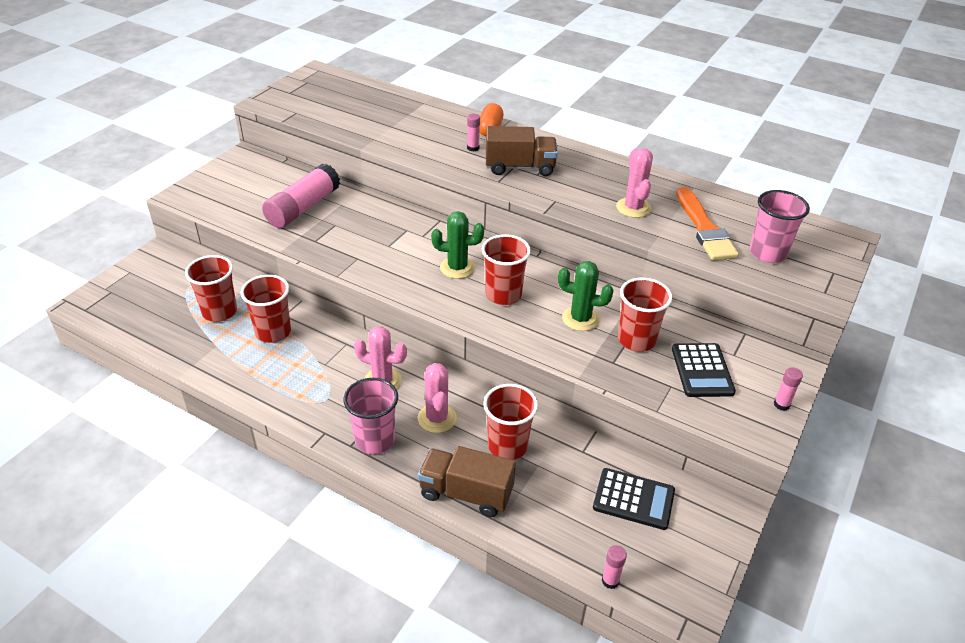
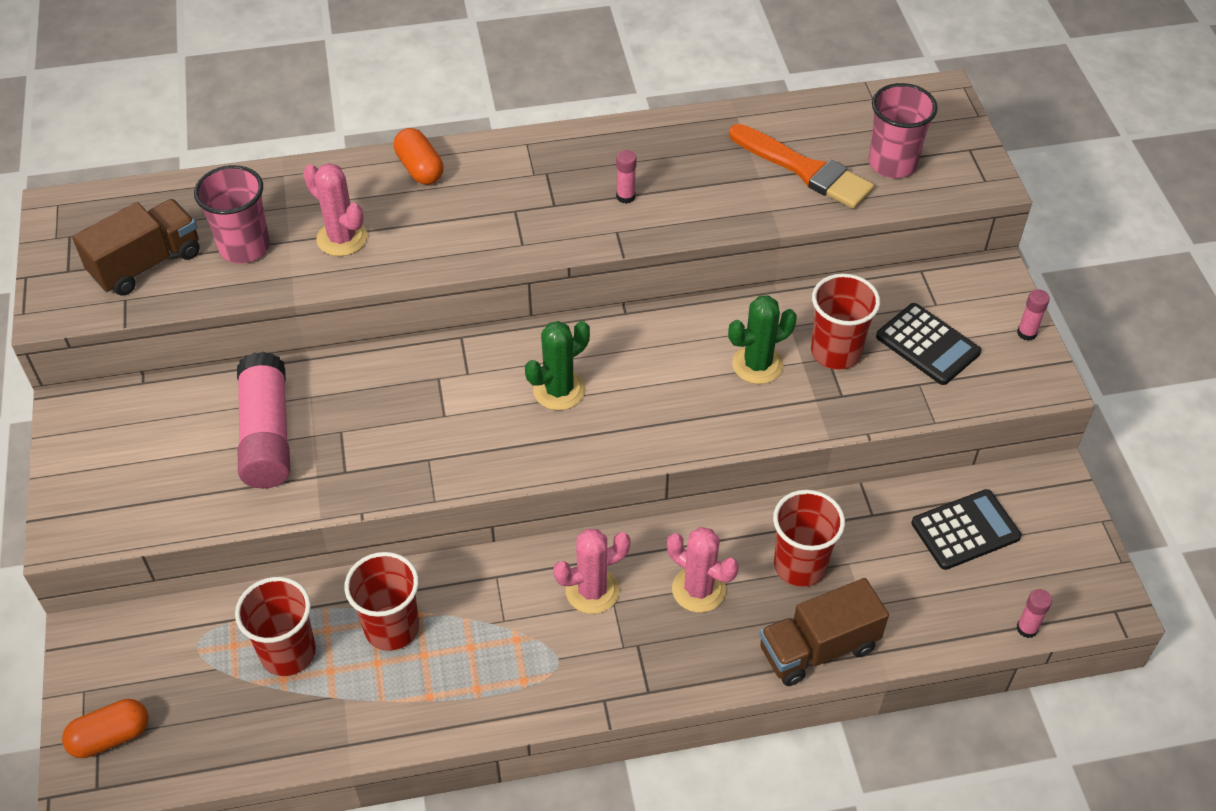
camera: 40 degrees left, 10 degrees up
(115, 295) = (111, 737): none -> orange capsule
(375, 440) = (666, 665): pink cup -> pink cup (244, 247)
(473, 148) = (434, 212): pink glue stick -> pink glue stick (625, 196)
(503, 295) = (648, 391): red cup -> none
(519, 167) = (523, 207): brown truck -> brown truck (146, 264)
(633, 208) = (708, 187): pink cactus -> pink cactus (342, 238)

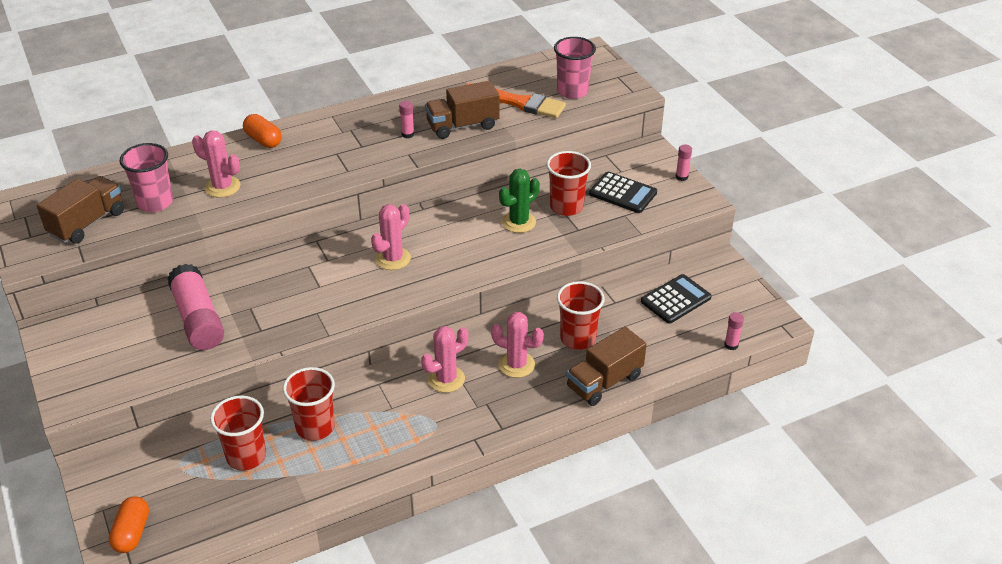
camera: 15 degrees left, 10 degrees down
(111, 737) = (132, 533): orange capsule -> orange capsule turned 45 degrees counterclockwise
(559, 390) = (393, 259): green cactus -> pink cactus
(710, 196) = (462, 126): none -> brown truck

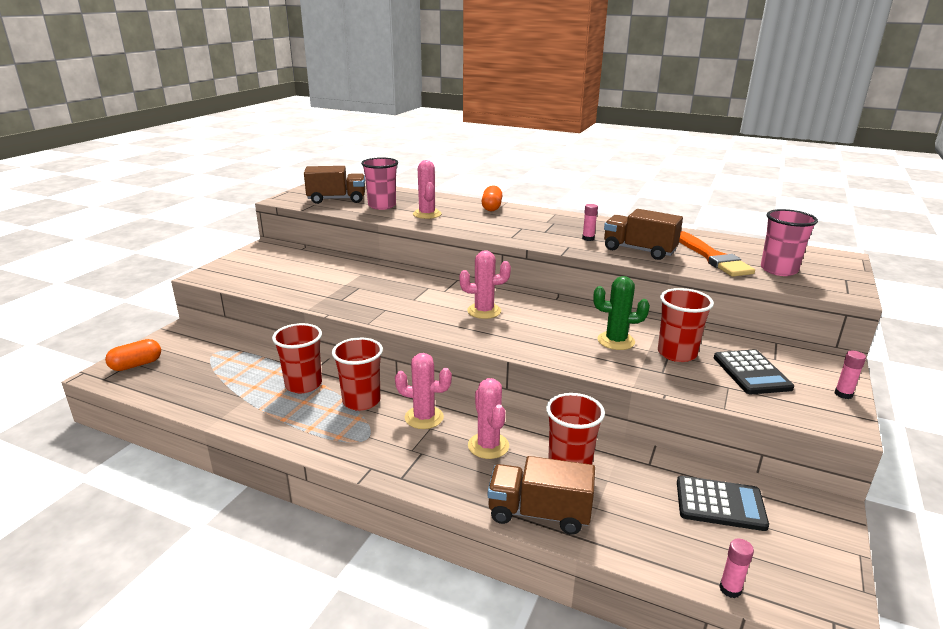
camera: 50 degrees right, 15 degrees down
(198, 319) = (326, 277): pink glue stick -> none
(246, 456) = (246, 372): red cup -> red cup (361, 401)

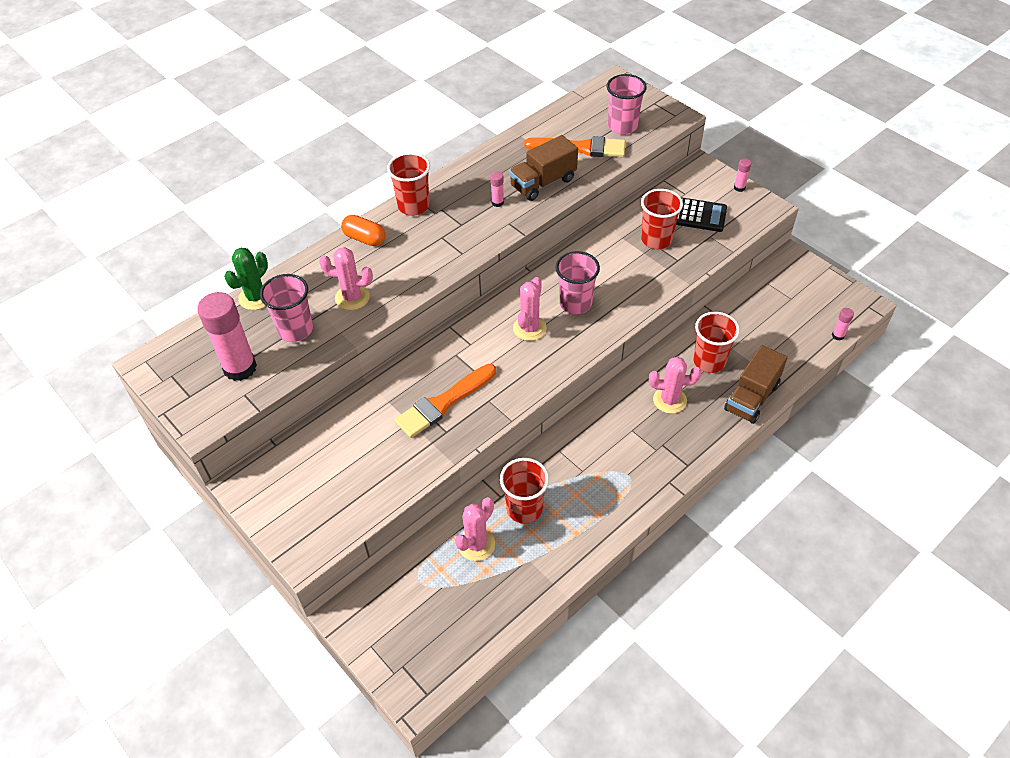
camera: 65 degrees left, 25 degrees up
(136, 365) = (410, 661): orange capsule -> none
(337, 199) = (240, 368): brown truck -> pink glue stick
(361, 401) = (572, 468): red cup -> red cup (413, 206)
(371, 293) = (443, 403): none -> orange brush
(424, 417) = (616, 430): pink cactus -> pink cactus (476, 544)
(536, 326) = (575, 303): none -> pink cup
(616, 341) = (622, 265): green cactus -> green cactus (256, 297)
(720, 504) = (772, 303): black calculator -> none

